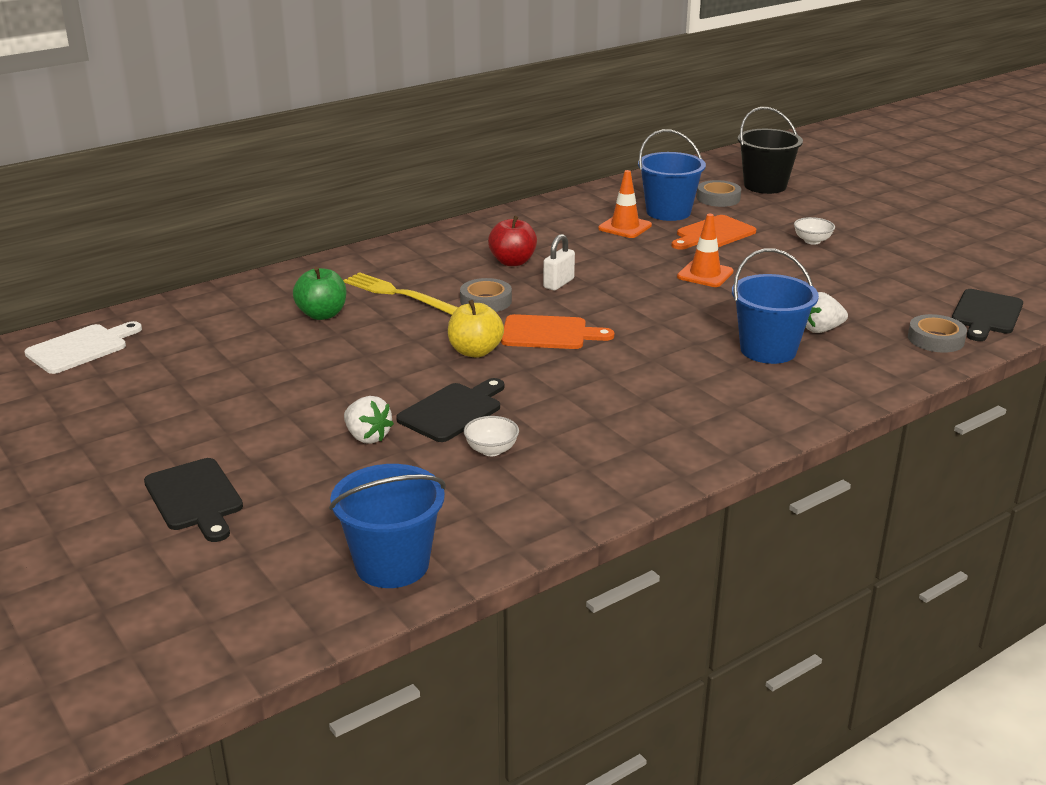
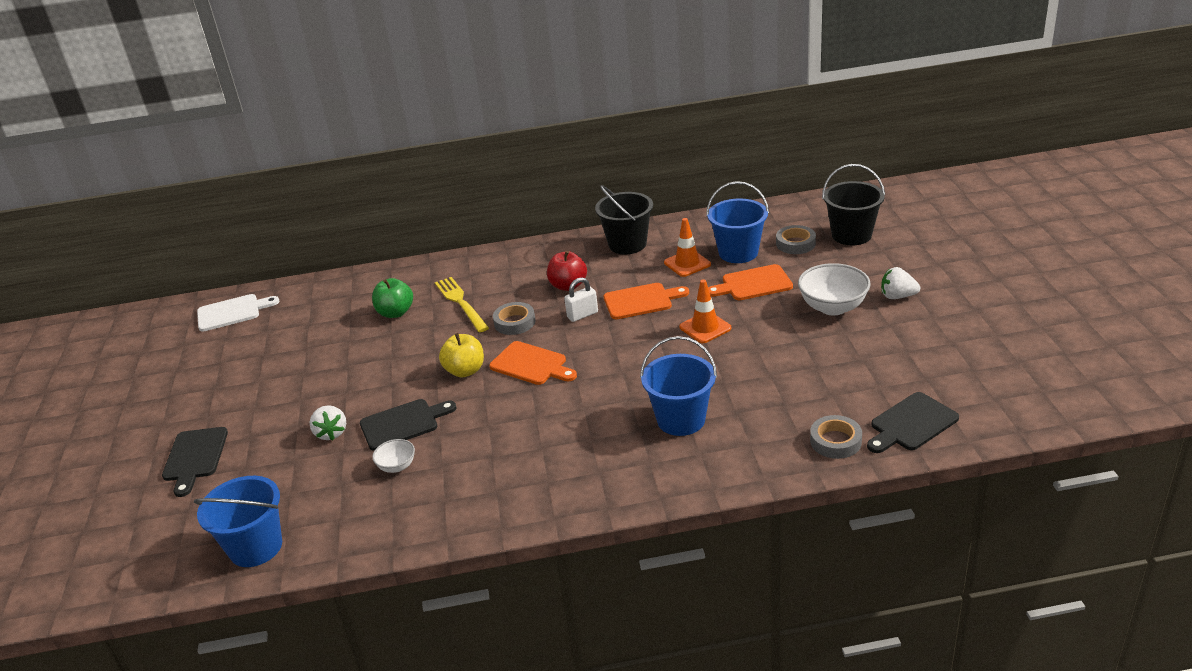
camera: 30 degrees right, 5 degrees up
(540, 220) = (627, 244): none -> black bucket
(611, 263) = (641, 301): none -> orange cutting board
(812, 241) = (833, 307): white bowl -> white bowl, size x1.89
(821, 329) = (745, 408): white strawberry -> white strawberry (897, 296)

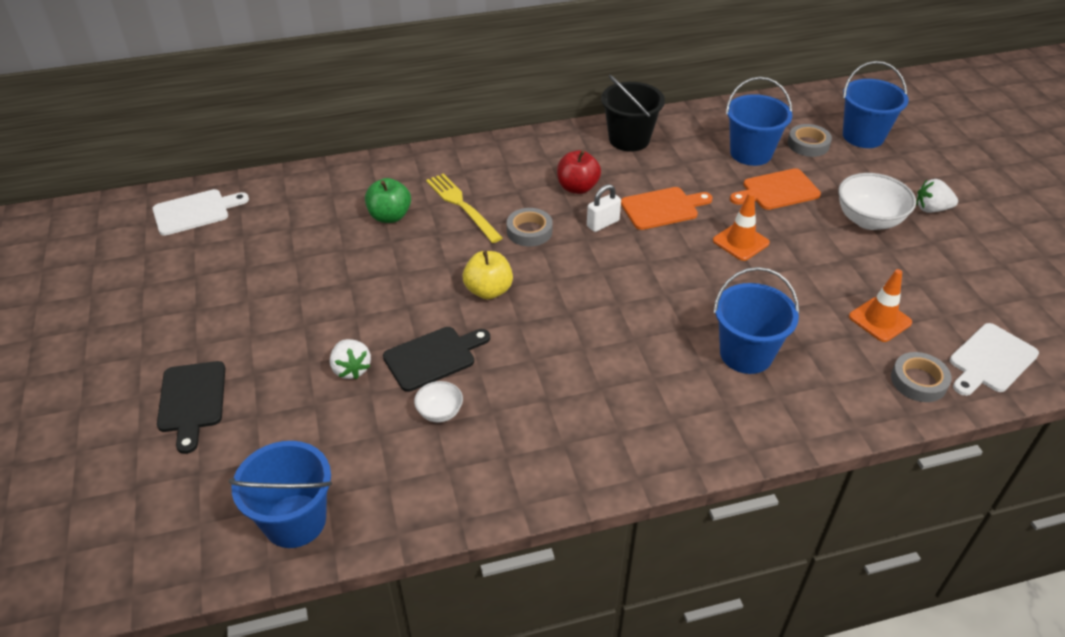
camera: 10 degrees left, 10 degrees up
(531, 364) = (561, 284): orange cutting board -> none
(687, 263) = (700, 164): orange traffic cone -> orange traffic cone (880, 320)
(851, 235) = (863, 136): black bucket -> blue bucket
(911, 424) = (990, 360): black cutting board -> white cutting board

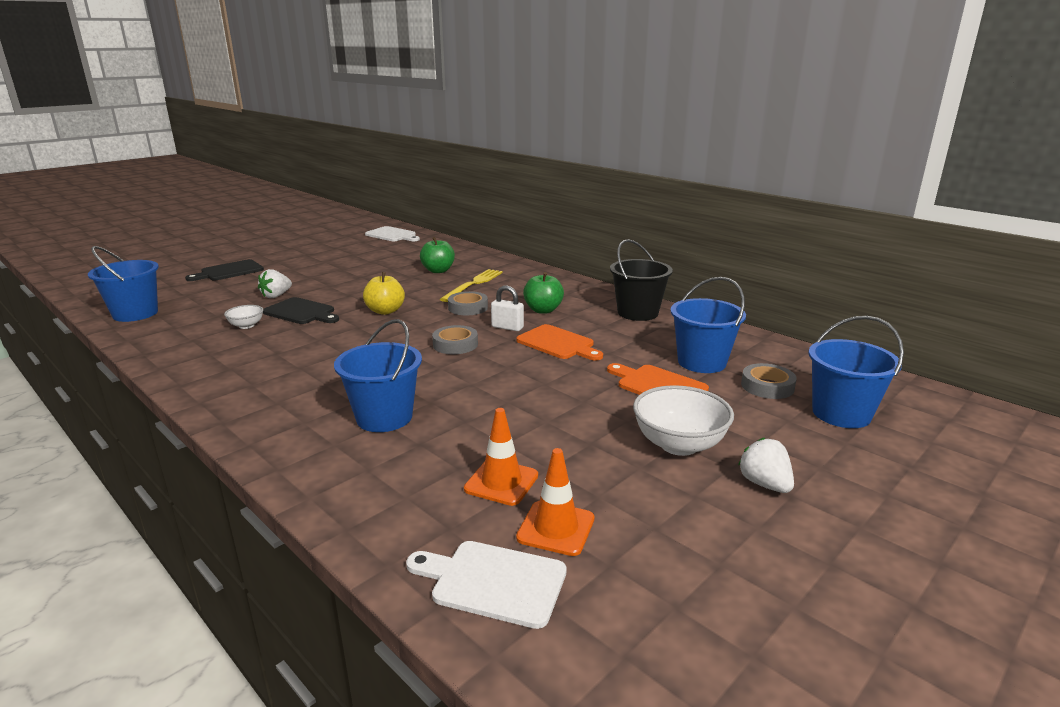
camera: 60 degrees right, 20 degrees down
(577, 188) = (543, 310): red apple -> green apple
(740, 242) = (550, 384): orange traffic cone -> orange traffic cone (556, 528)
(918, 381) = (410, 527): grey tape -> grey tape (455, 344)

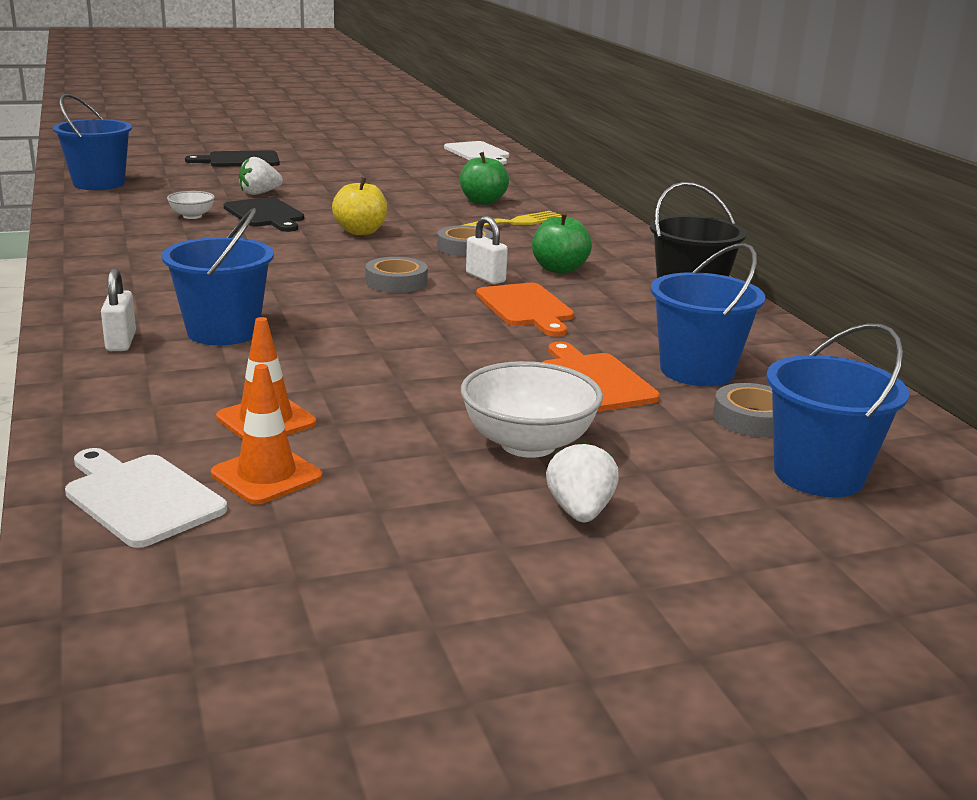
camera: 25 degrees right, 0 degrees up
(317, 449) = (121, 342): none -> white padlock

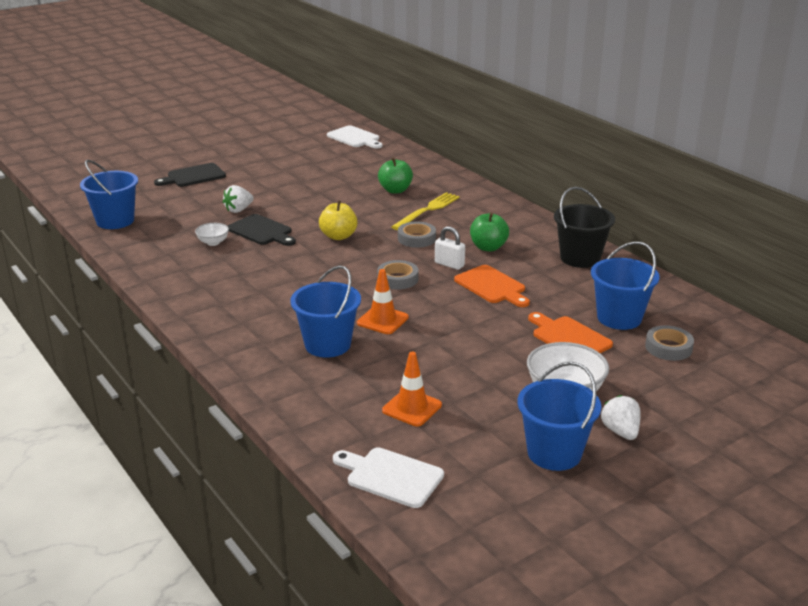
camera: 15 degrees left, 5 degrees up
(121, 342) = (273, 366): white padlock -> none
(266, 475) = (444, 446): orange traffic cone -> orange traffic cone (382, 320)
(818, 474) = (721, 380): blue bucket -> blue bucket (554, 453)

